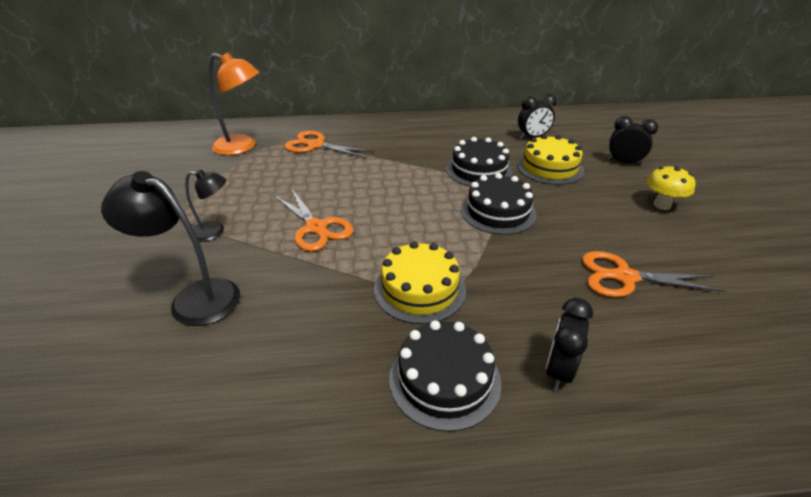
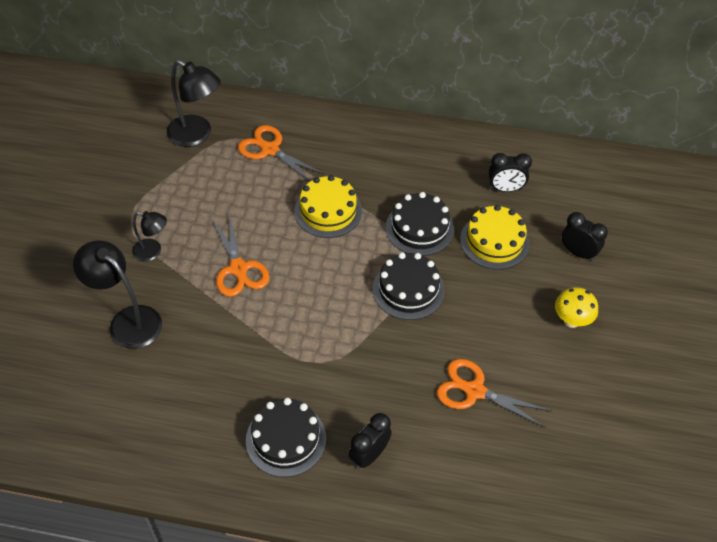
camera: 15 degrees right, 15 degrees up
(242, 147) = (197, 135): orange lamp -> black lamp
(419, 289) = (300, 358): yellow cake -> yellow cake (328, 211)

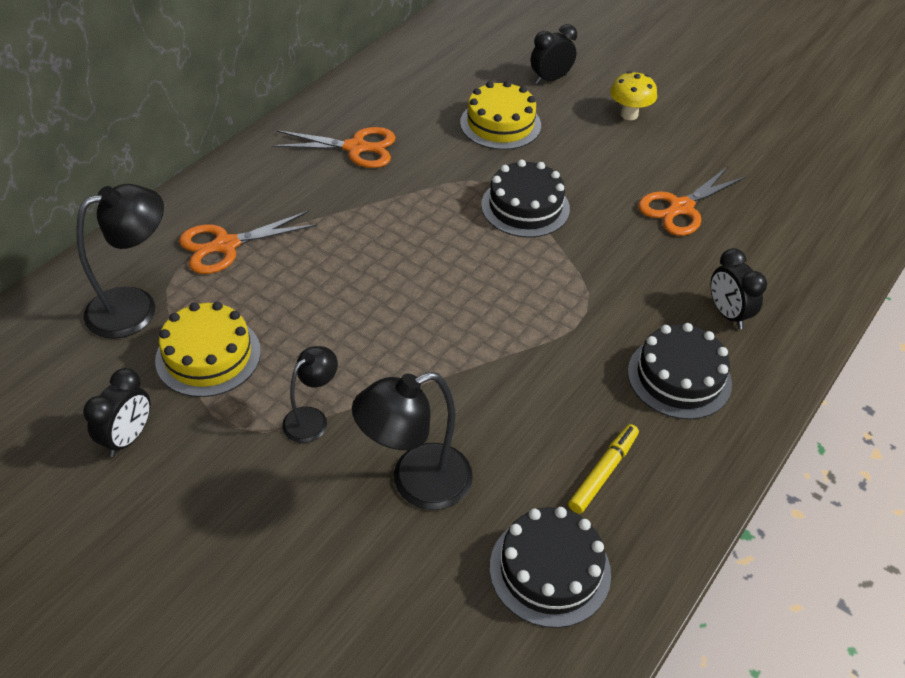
camera: 65 degrees left, 5 degrees down
(178, 417) = (603, 472): none -> yellow marker
(238, 268) = (401, 338): orange scissors -> orange scissors (355, 148)
(328, 211) = (367, 229): yellow cake -> yellow cake (208, 356)
(419, 228) = (446, 168): black cake -> black cake (550, 570)
(505, 189) = (436, 91): black clock -> black clock (128, 437)

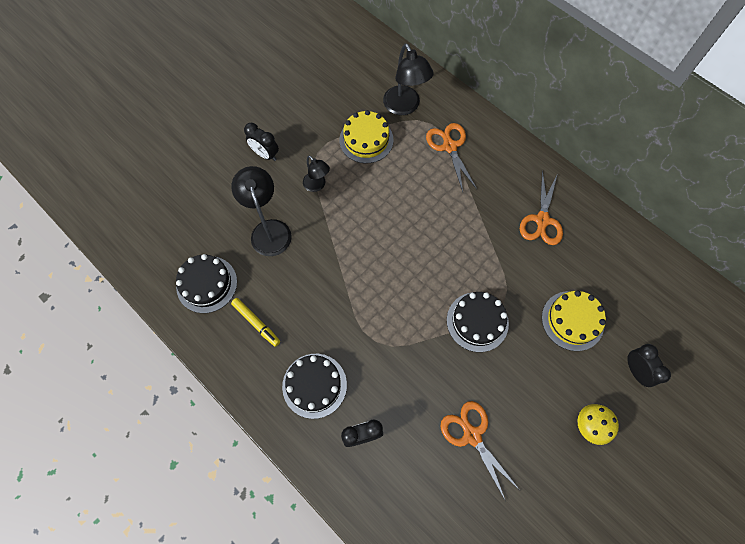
camera: 100 degrees right, 20 degrees up
(128, 437) = (319, 109): black clock -> black clock (265, 154)

